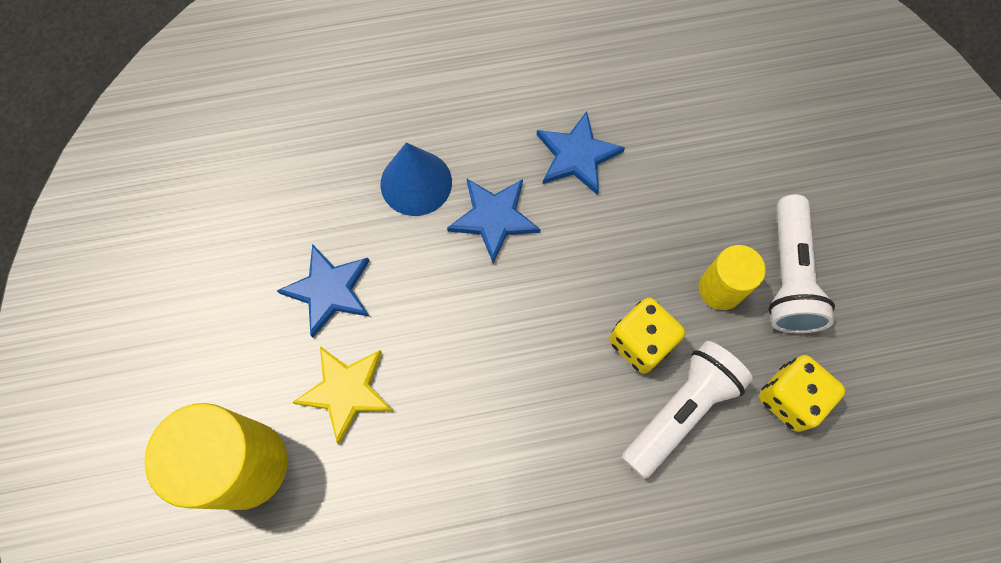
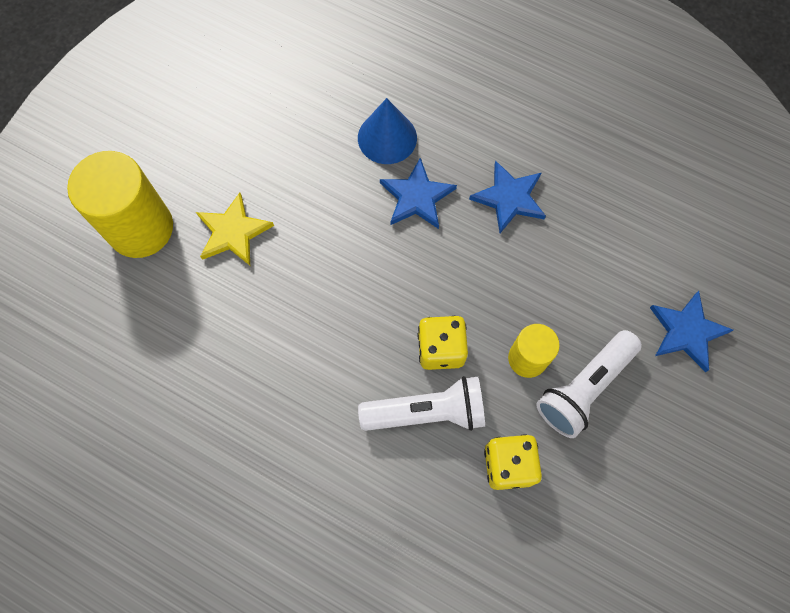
camera: 40 degrees right, 0 degrees up
(329, 290) = (275, 164): blue star -> blue star (686, 331)

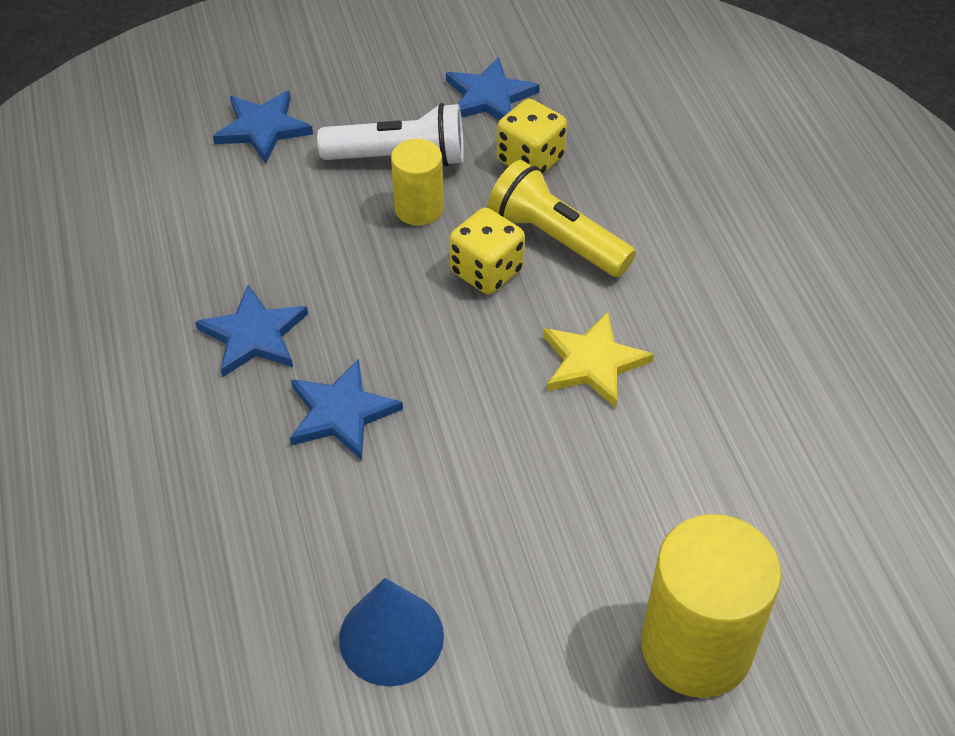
camera: 135 degrees left, 20 degrees down
(233, 232) = (584, 546): yellow star -> yellow star (593, 362)
(387, 137) = (292, 502): blue cone -> blue cone (391, 637)
(427, 412) = (556, 238): white flashlight -> yellow flashlight
(595, 500) = (489, 96): none -> blue star

